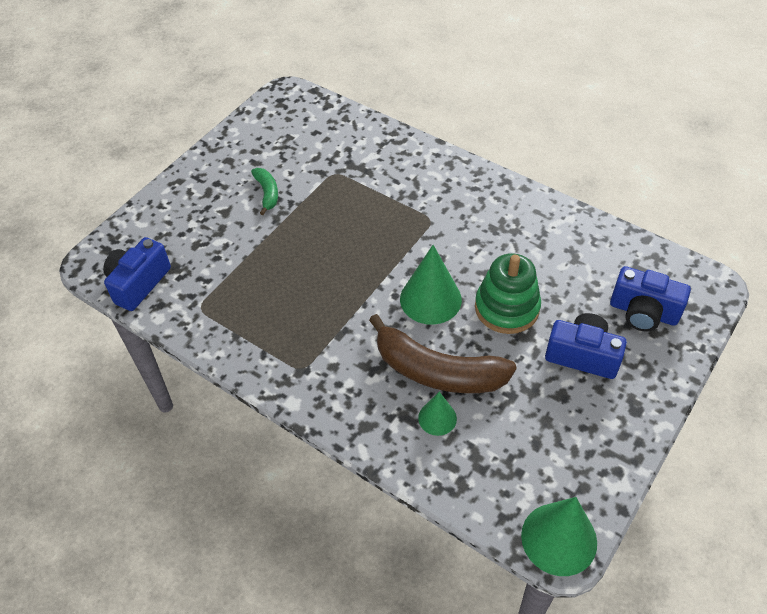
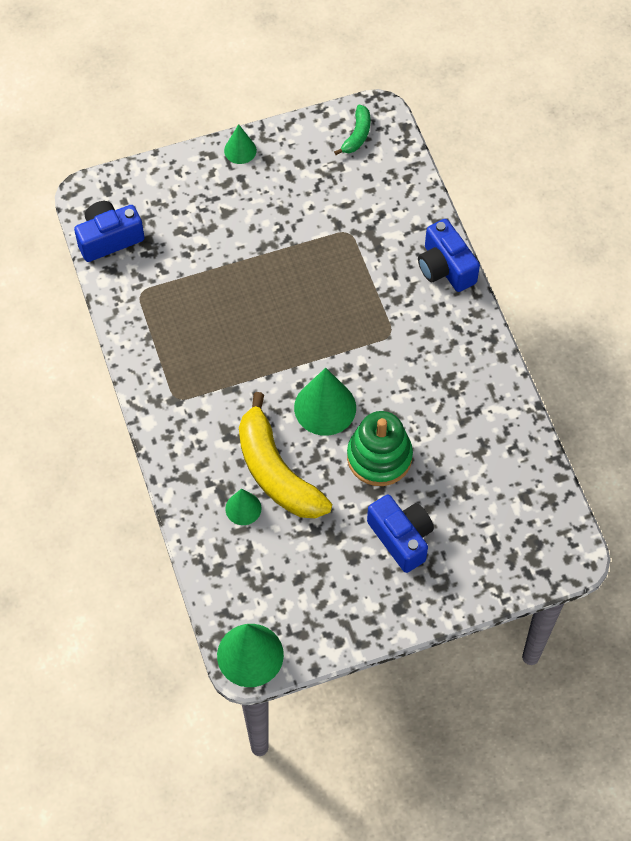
camera: 35 degrees right, 10 degrees up
(200, 166) = (240, 150): none -> green cone
(267, 193) = (274, 216): green banana -> green banana (357, 135)
(437, 371) = (276, 471): brown banana -> yellow banana
(643, 312) = (488, 538): blue camera -> blue camera (445, 267)

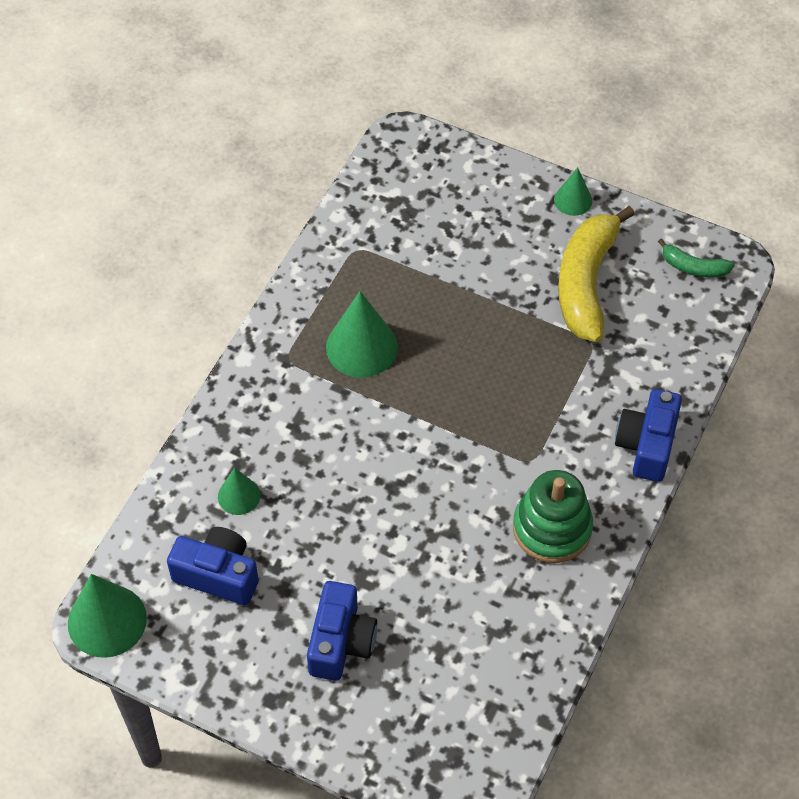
camera: 45 degrees right, 5 degrees down
(109, 239) = (380, 186): blue camera -> blue camera (218, 574)
(276, 471) = (300, 490): yellow banana -> yellow banana (586, 283)
(325, 407) = (402, 473): green cone -> green cone (361, 347)
(357, 135) = (693, 267): green banana -> green banana turned 45 degrees clockwise
(379, 457) = (401, 556): green stacking toy -> green stacking toy (552, 528)

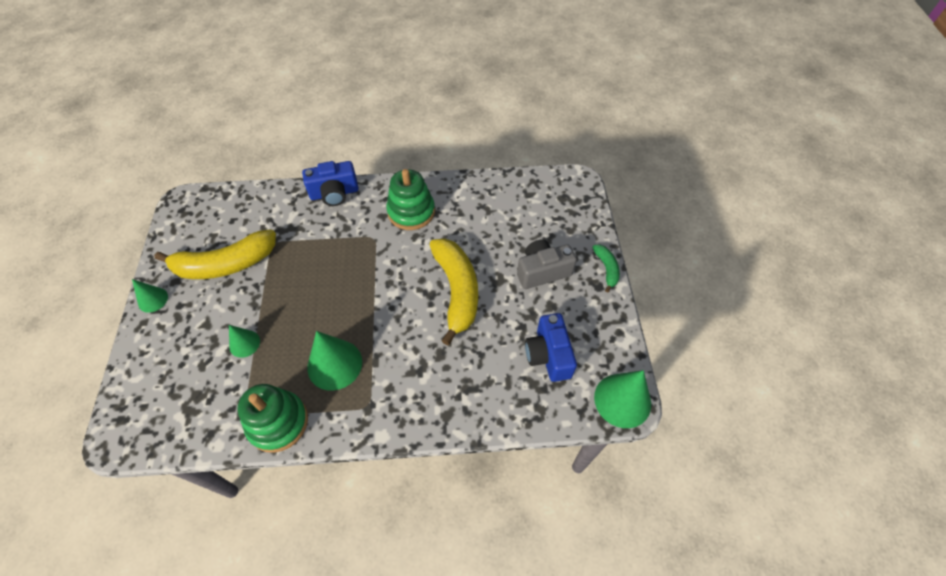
camera: 120 degrees left, 0 degrees up
(239, 496) = (489, 375): green cone -> green cone (244, 343)
(326, 273) = (278, 422): none -> green stacking toy
(341, 642) = (542, 271): blue camera -> grey camera
(379, 520) = (456, 291): none -> yellow banana
(693, 267) = (192, 218): green banana -> green banana (606, 269)

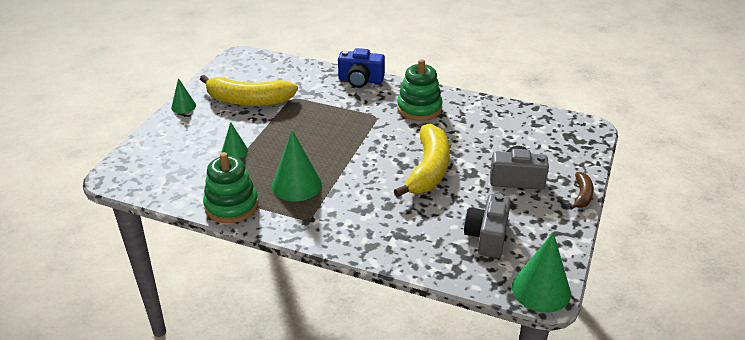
camera: 25 degrees right, 20 degrees down
(548, 355) = (487, 236): blue camera -> grey camera
(606, 269) = (582, 195): green banana -> brown banana

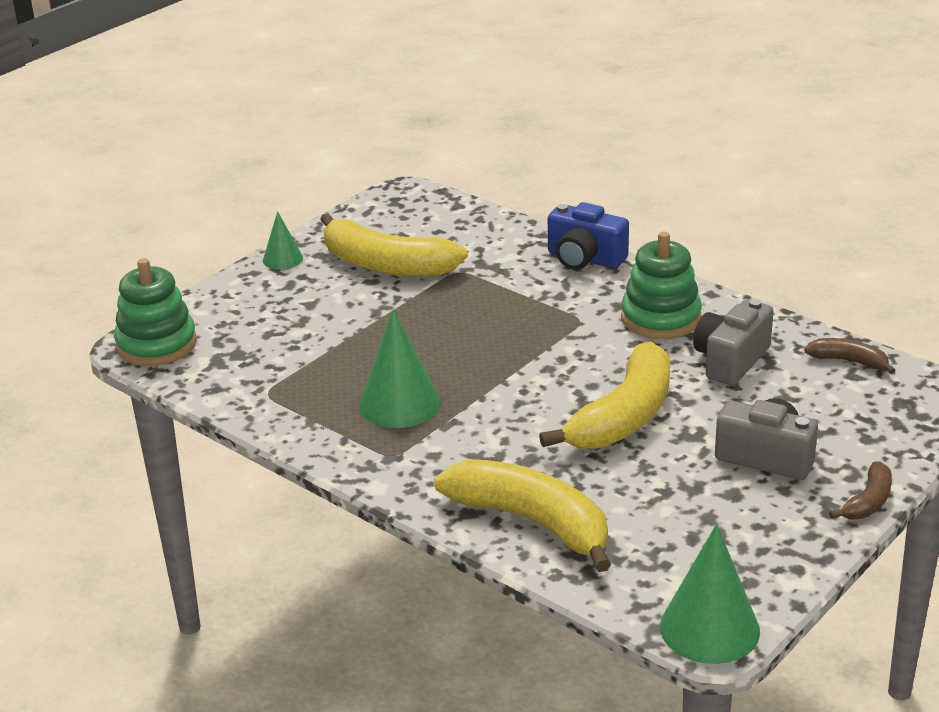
camera: 20 degrees right, 5 degrees down
(231, 206) = (287, 416): green stacking toy -> green stacking toy (156, 344)
(234, 151) = (329, 338): green cone -> none
(409, 245) = (532, 522): none -> yellow banana
(487, 236) = (665, 534): grey camera -> grey camera (730, 360)
(529, 117) = (849, 361): none -> brown banana

